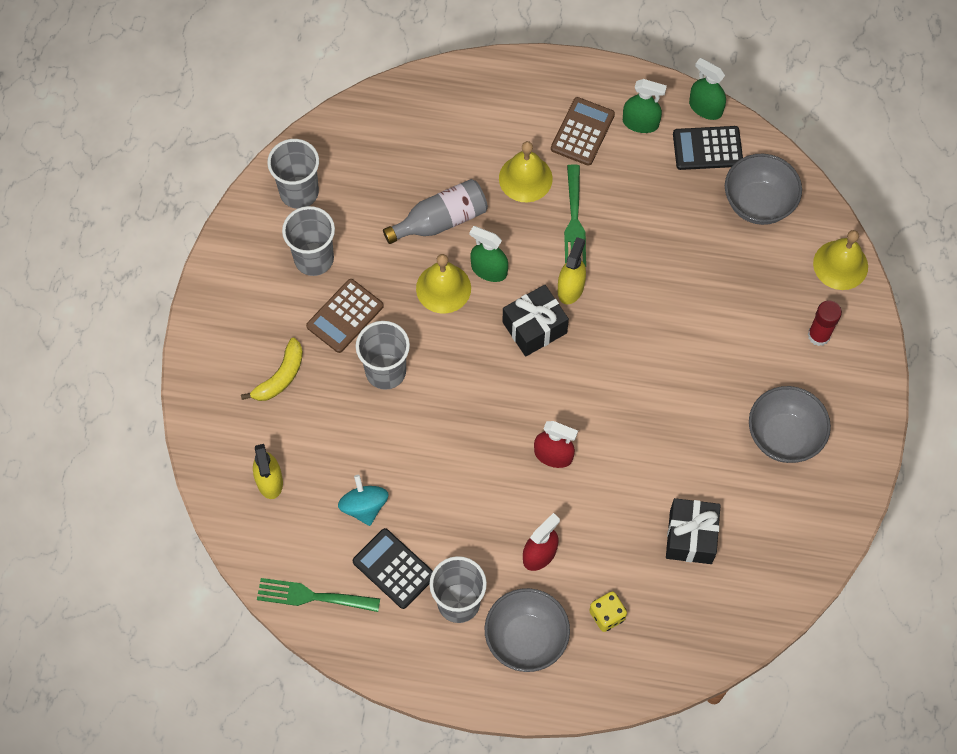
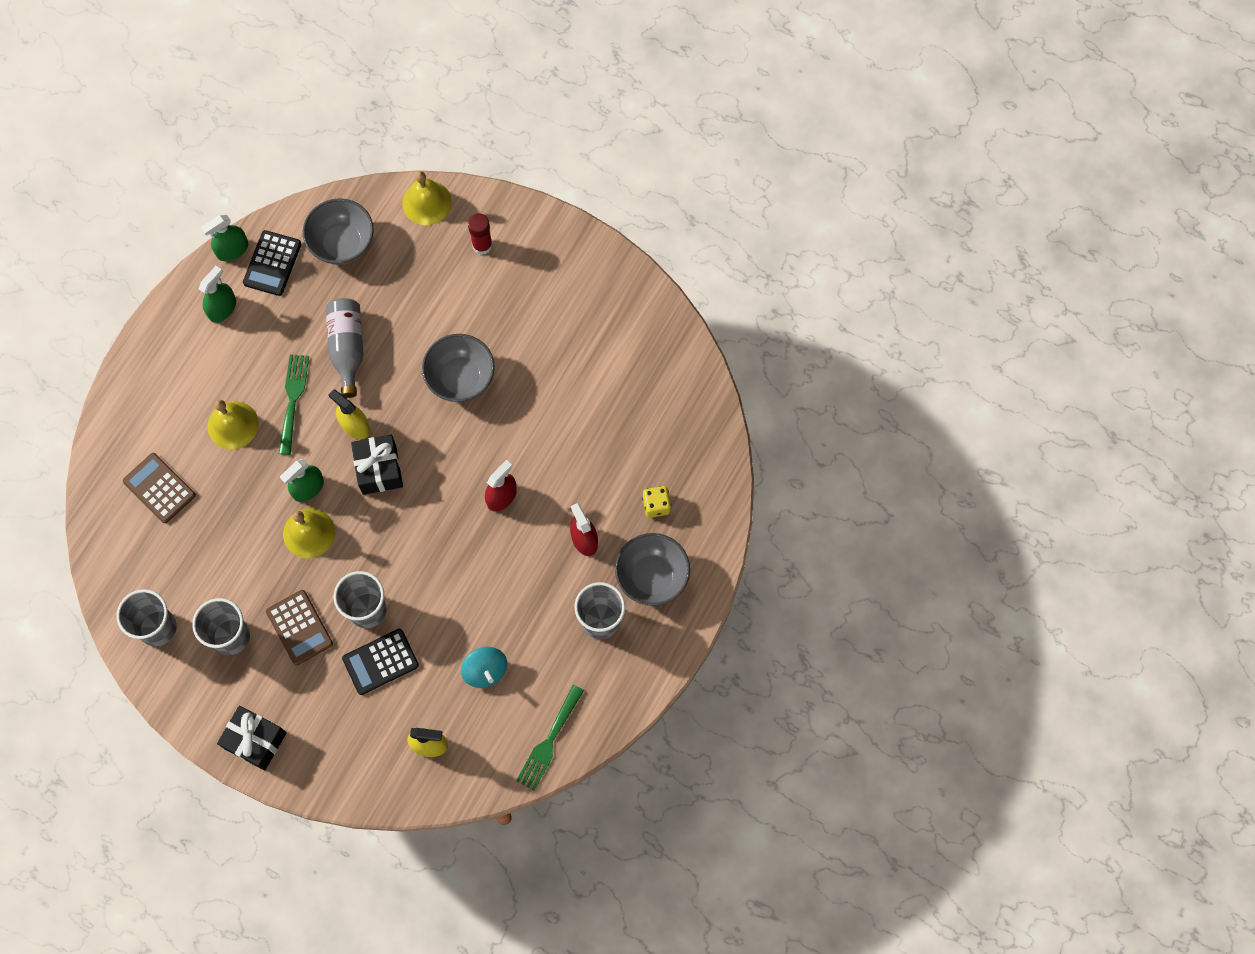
camera: 70 degrees left, 5 degrees up
(280, 377) = (334, 704): yellow banana -> none
(364, 506) = (485, 670): turquoise spinning top -> turquoise spinning top turned 120 degrees counterclockwise
(394, 569) = (551, 664): black calculator -> black calculator (380, 662)
(440, 220) = (242, 512): grey bottle -> grey bottle (347, 348)
(574, 221) = (293, 399): green fork -> green fork turned 105 degrees counterclockwise
(582, 132) = (209, 360): brown calculator -> brown calculator (159, 488)
(690, 537) = (615, 414): black gift -> black gift (255, 740)
(783, 436) = (558, 308): grey bowl -> grey bowl (461, 378)

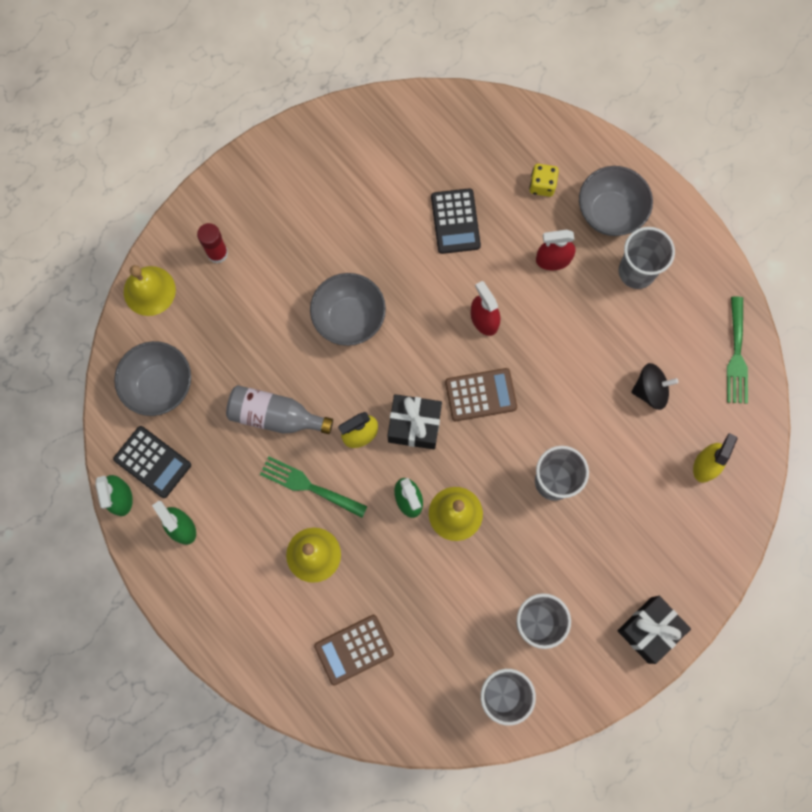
camera: 70 degrees left, 5 degrees up
(299, 627) = (549, 552): brown calculator -> brown calculator (480, 394)
(380, 662) = (610, 485): black calculator -> black calculator (455, 221)
(485, 670) = (650, 390): turquoise spinning top -> black spinning top
(549, 742) = (736, 355): green fork -> green fork turned 45 degrees clockwise

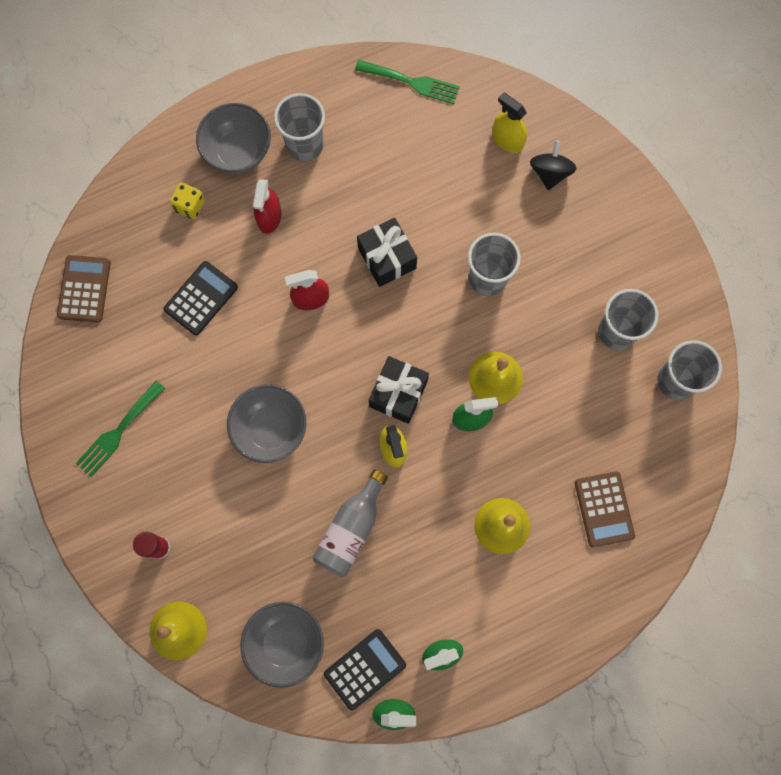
camera: 75 degrees left, 0 degrees up
(309, 486) = (432, 513): green fork -> green fork (118, 431)
(455, 221) = (201, 298): black calculator -> black calculator turned 60 degrees counterclockwise
(480, 394) = (385, 322): brown calculator -> brown calculator (84, 289)
(649, 630) = (646, 233): black gift -> black gift (387, 258)
(650, 390) = (424, 167): black spinning top -> black spinning top (550, 173)

